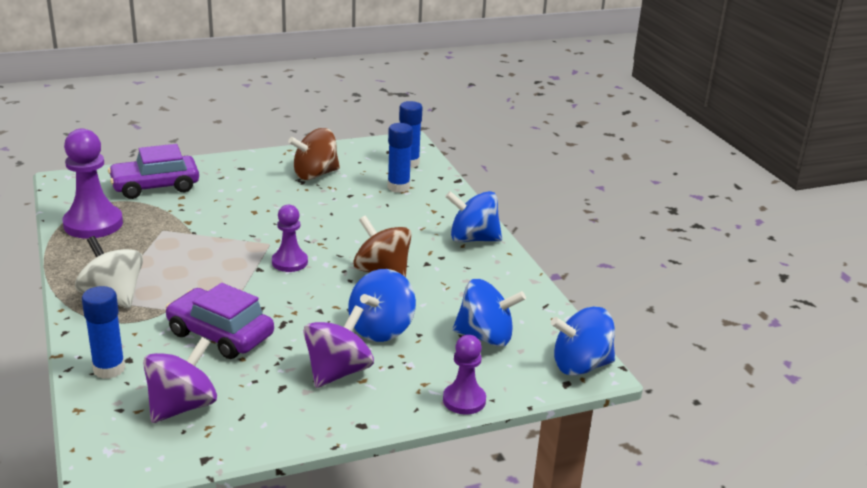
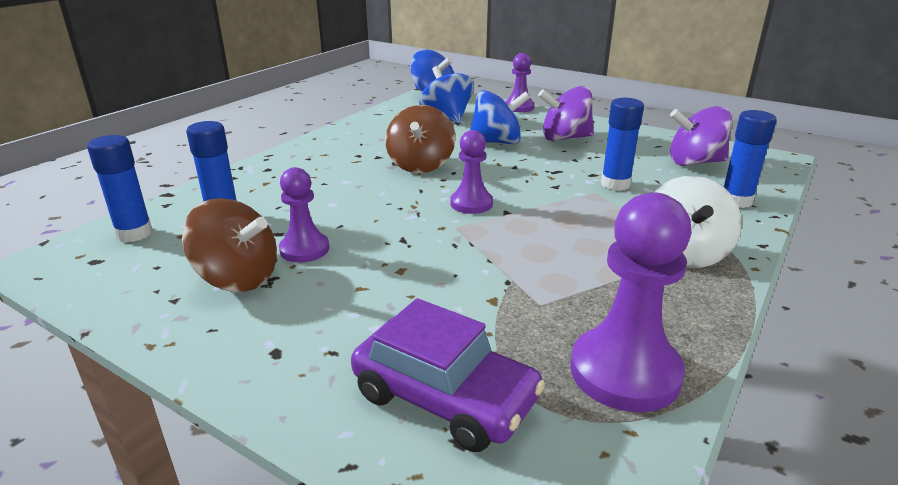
camera: 125 degrees left, 0 degrees up
(220, 334) = (615, 184): purple car -> blue glue stick
(318, 196) = (304, 249): none -> purple pawn
(473, 239) = (307, 153): blue spinning top -> none

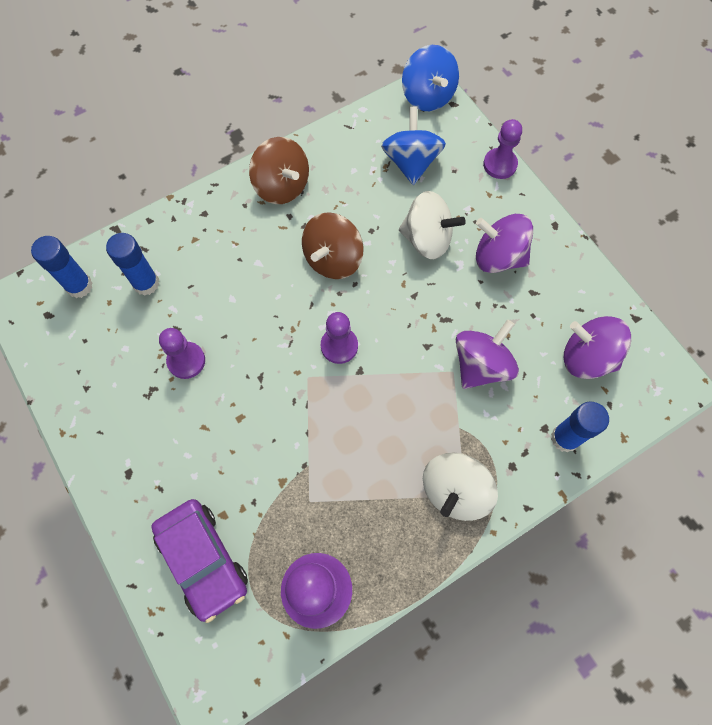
camera: 25 degrees right, 40 degrees up
(238, 278) = (131, 380): brown spinning top -> brown spinning top (282, 186)
(497, 142) = (427, 239): blue spinning top -> white spinning top
(615, 184) = (481, 365): blue glue stick -> purple spinning top

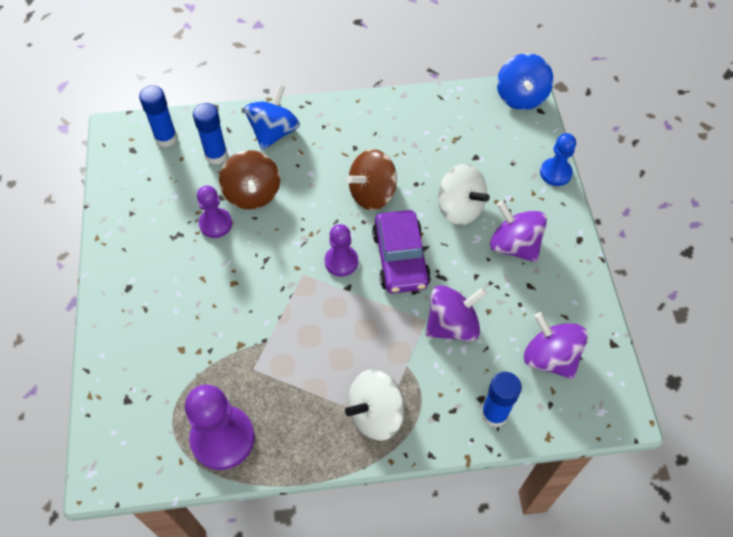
camera: 25 degrees right, 10 degrees down
(203, 560) = (148, 375): purple car -> purple car (400, 259)
(282, 186) = (361, 123): brown spinning top -> brown spinning top (252, 194)
(411, 162) = (478, 143): blue spinning top -> blue spinning top (274, 132)
(500, 164) = (555, 173): purple pawn -> blue pawn

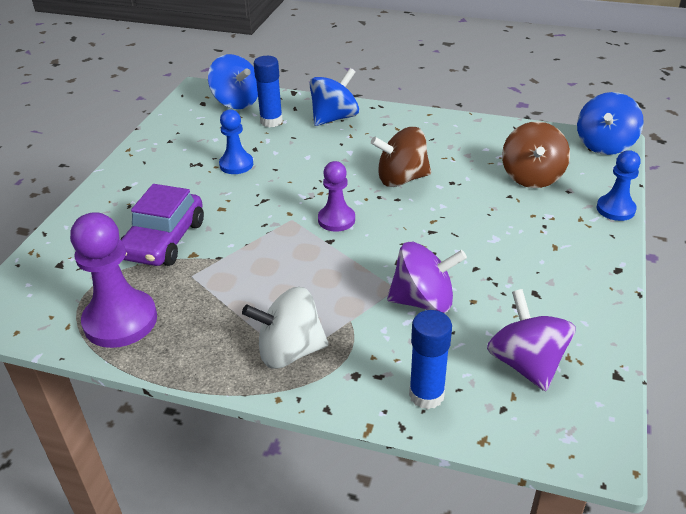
camera: 25 degrees right, 20 degrees down
(166, 138) = (236, 102): blue glue stick -> blue spinning top
(215, 224) = (236, 164): purple pawn -> blue pawn
(252, 194) = (285, 153): brown spinning top -> brown spinning top (531, 177)
(400, 259) = (399, 233): purple car -> purple car (164, 240)
(459, 208) = (488, 211): white spinning top -> none
(514, 245) = (534, 255): purple spinning top -> none

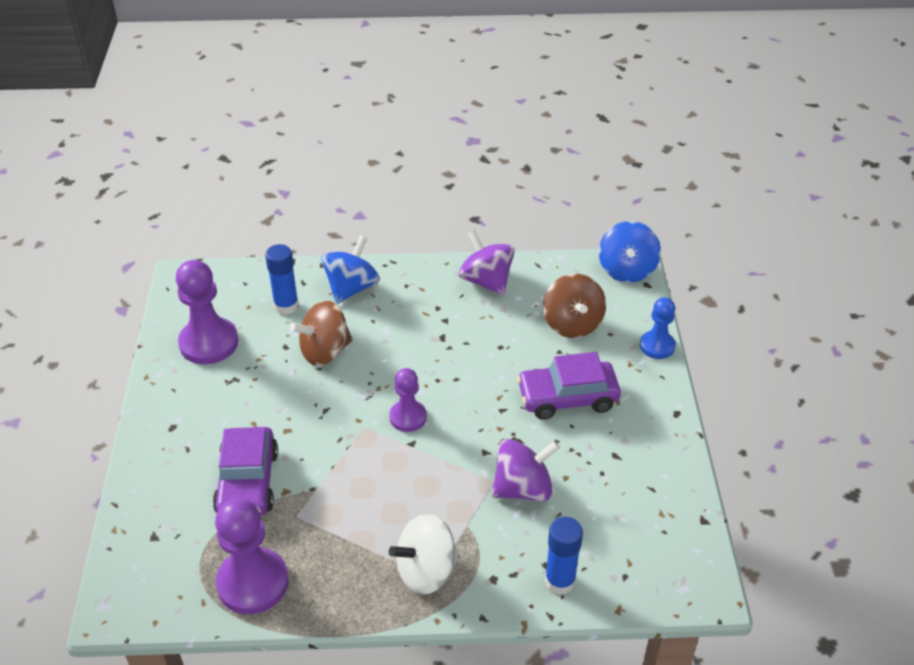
camera: 20 degrees left, 5 degrees up
(192, 135) = (209, 343): none -> purple pawn
(236, 102) = (235, 286): blue spinning top -> none
(236, 164) = (276, 371): blue pawn -> none
(401, 179) = (451, 353): brown spinning top -> brown spinning top (325, 351)
(503, 234) = (567, 398): none -> purple car
(526, 363) = (630, 529): purple spinning top -> purple spinning top (486, 281)

